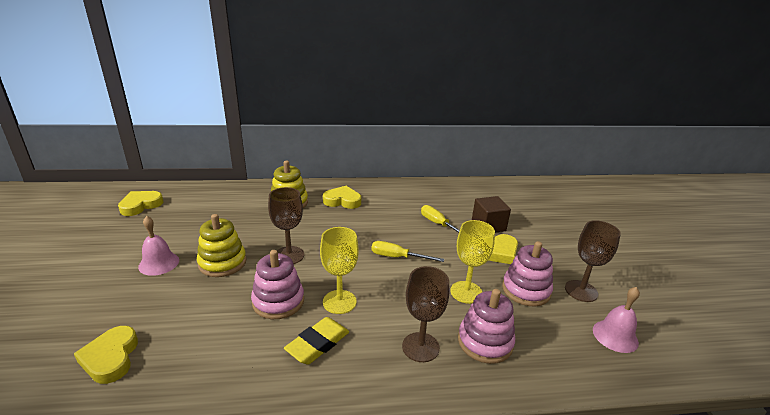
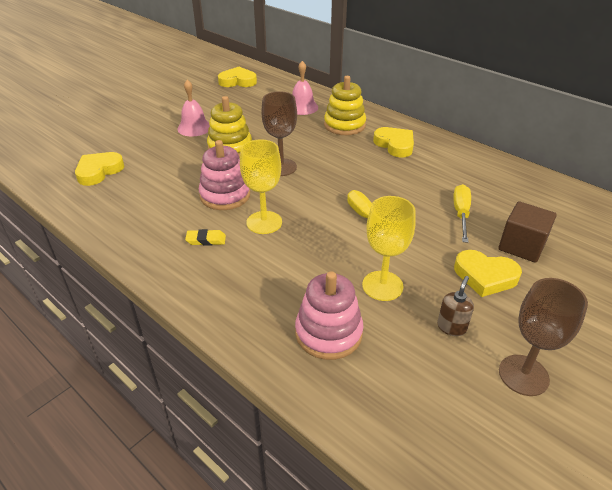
camera: 50 degrees right, 10 degrees up
(317, 344) = (206, 240): yellow eraser -> yellow eraser, size x0.59
(420, 347) = (270, 295): brown goblet -> none
(526, 290) = (451, 327): pink stacking toy -> brown soap dispenser
(615, 336) = (482, 440): pink bell -> pink bell (302, 107)

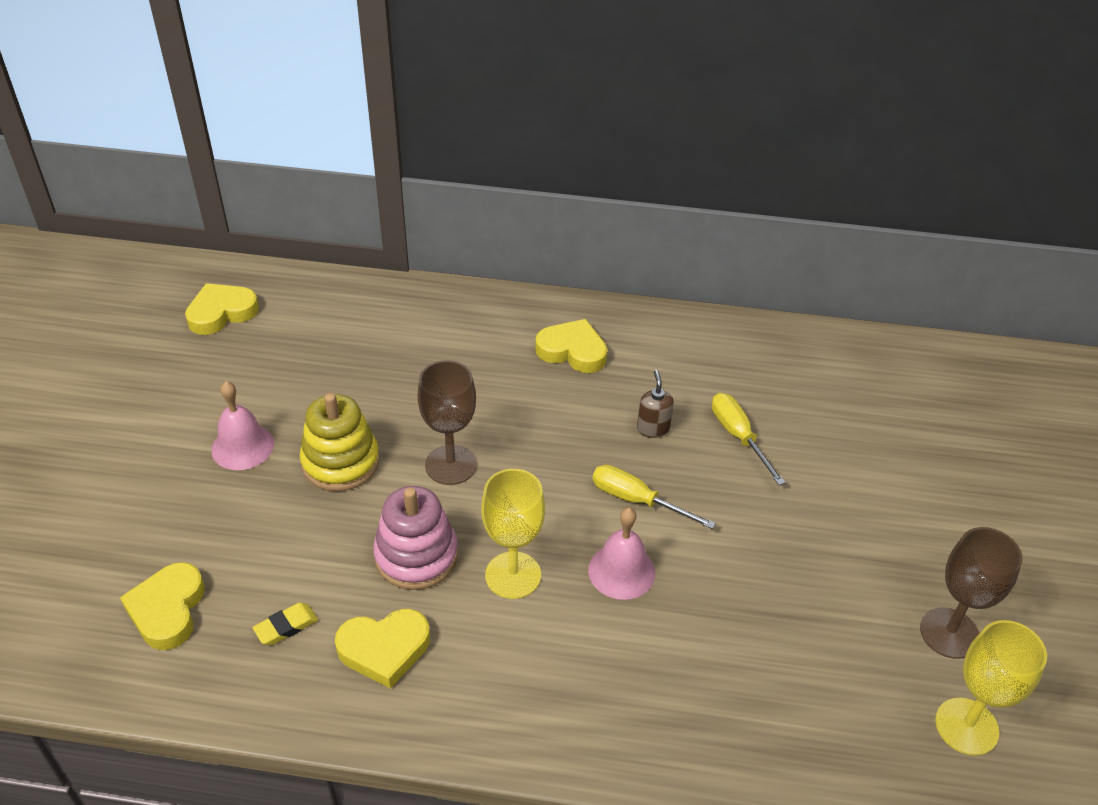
camera: 35 degrees left, 5 degrees up
(206, 240) = (461, 646): yellow eraser -> yellow eraser (286, 626)
(302, 107) = (380, 329): pink bell -> pink bell (621, 571)
(328, 333) = (729, 698): pink stacking toy -> none
(344, 125) = (473, 341): yellow stacking toy -> none
(382, 286) = (734, 596): yellow goblet -> yellow goblet (966, 726)
(451, 327) = (845, 612): brown soap dispenser -> brown soap dispenser (653, 428)
(485, 276) = (829, 521): yellow heart -> yellow heart (384, 649)
(521, 246) = (835, 455): brown cube -> none

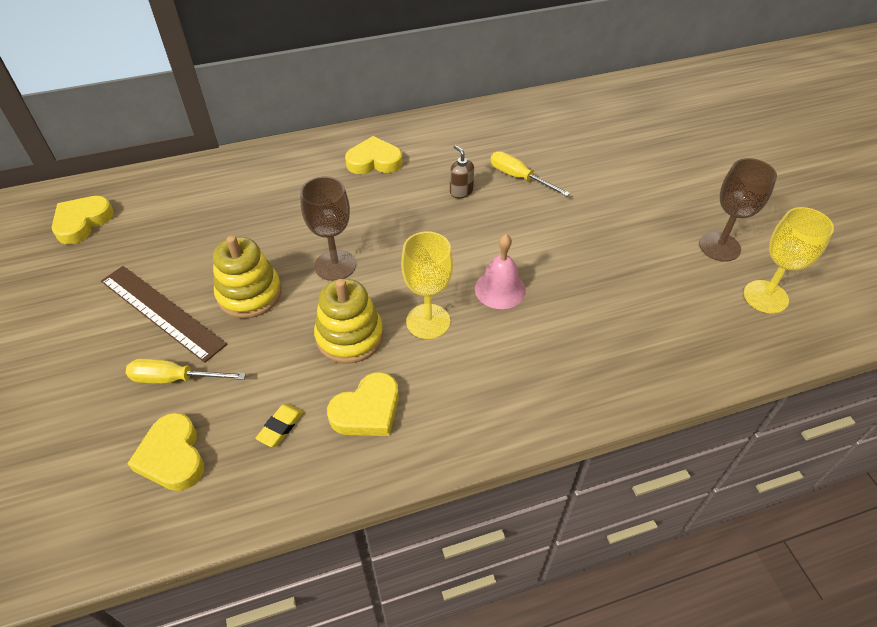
camera: 25 degrees left, 5 degrees up
(242, 446) = (161, 312): pink bell -> brown ruler
(416, 556) = (349, 336): pink stacking toy -> yellow stacking toy
(637, 500) = (480, 240): yellow screwdriver -> yellow screwdriver (175, 379)

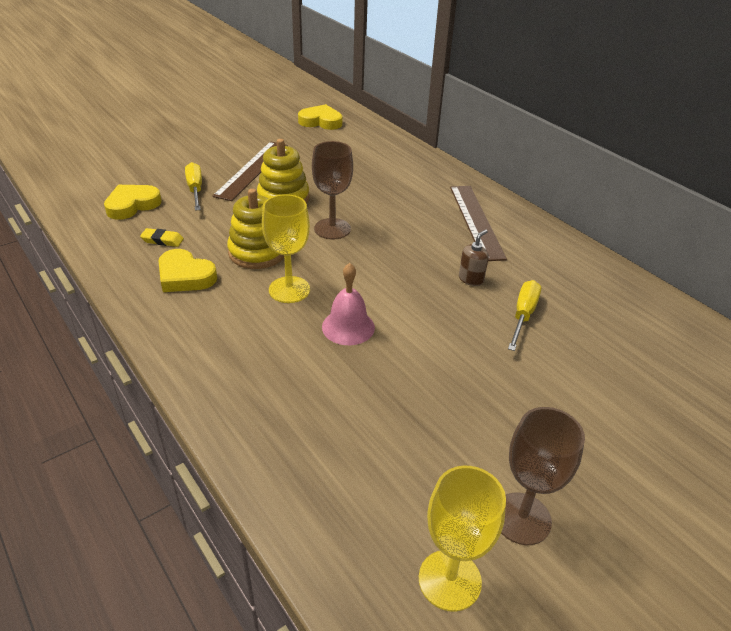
camera: 70 degrees right, 10 degrees down
(374, 161) = (476, 221): yellow heart -> brown ruler

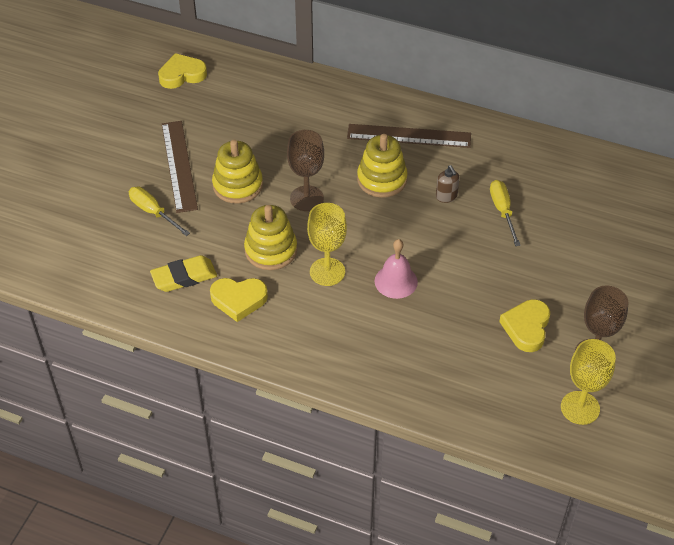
camera: 30 degrees left, 10 degrees up
(132, 205) = (117, 255): yellow heart -> yellow heart (526, 327)
(162, 240) = (184, 277): yellow eraser -> yellow eraser, size x1.70
(417, 242) = (382, 179): none -> yellow stacking toy
(471, 279) = (446, 196): brown soap dispenser -> brown soap dispenser turned 150 degrees clockwise
(476, 221) = (409, 136): brown ruler -> brown ruler turned 45 degrees counterclockwise

